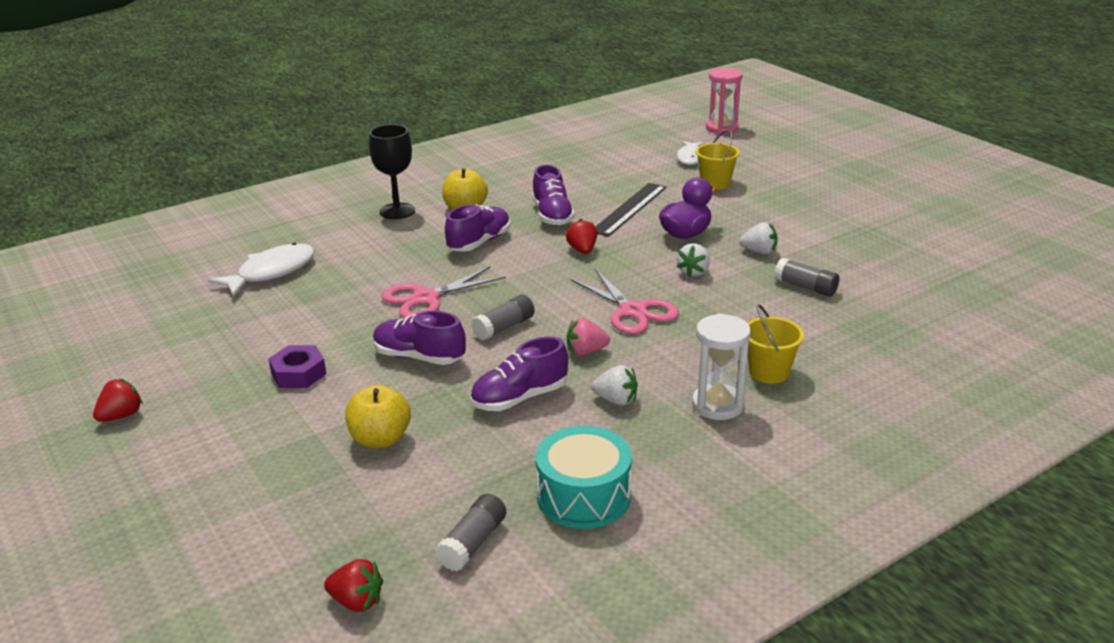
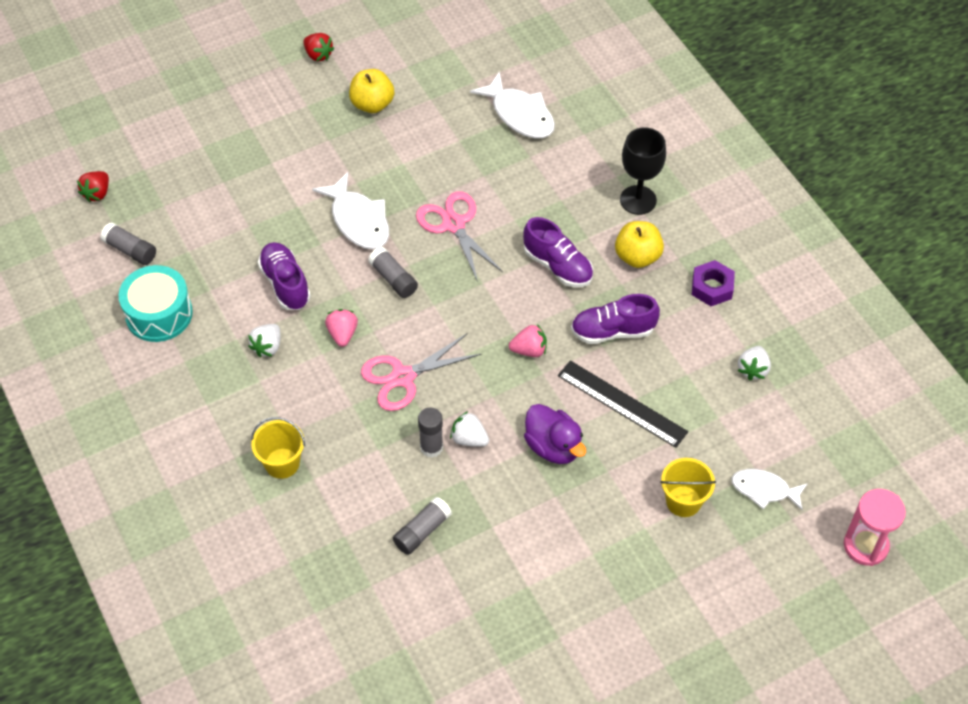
camera: 95 degrees right, 25 degrees up
(298, 374) = (350, 146): purple nut -> purple nut (712, 287)
(380, 439) = (254, 199): yellow apple -> yellow apple (372, 104)
(419, 357) = (358, 220): purple shoe -> white fish
(582, 250) = (529, 350): red strawberry -> pink strawberry
(711, 289) = (431, 447): none -> grey glue stick
(717, 405) = (244, 415): white hourglass -> none
(759, 252) = (504, 507): white strawberry -> white strawberry (753, 369)

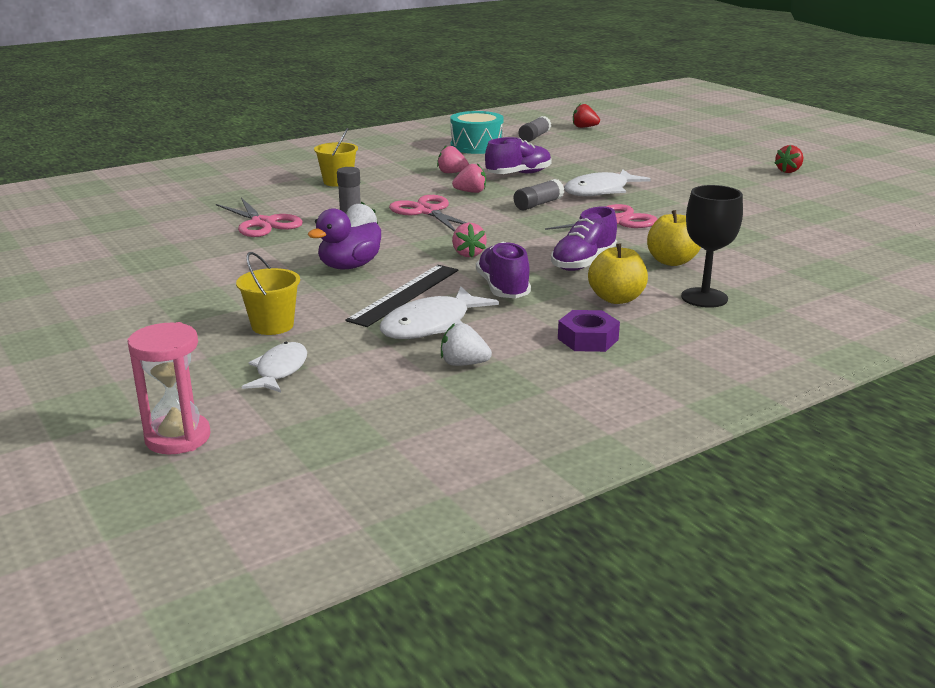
camera: 85 degrees right, 30 degrees down
(267, 347) = (452, 173): white strawberry -> pink strawberry
(372, 104) = (745, 189): yellow apple -> yellow apple (671, 261)
(422, 531) = (262, 223): grey glue stick -> pink scissors
(519, 114) = (787, 241): white fish -> white fish (431, 325)

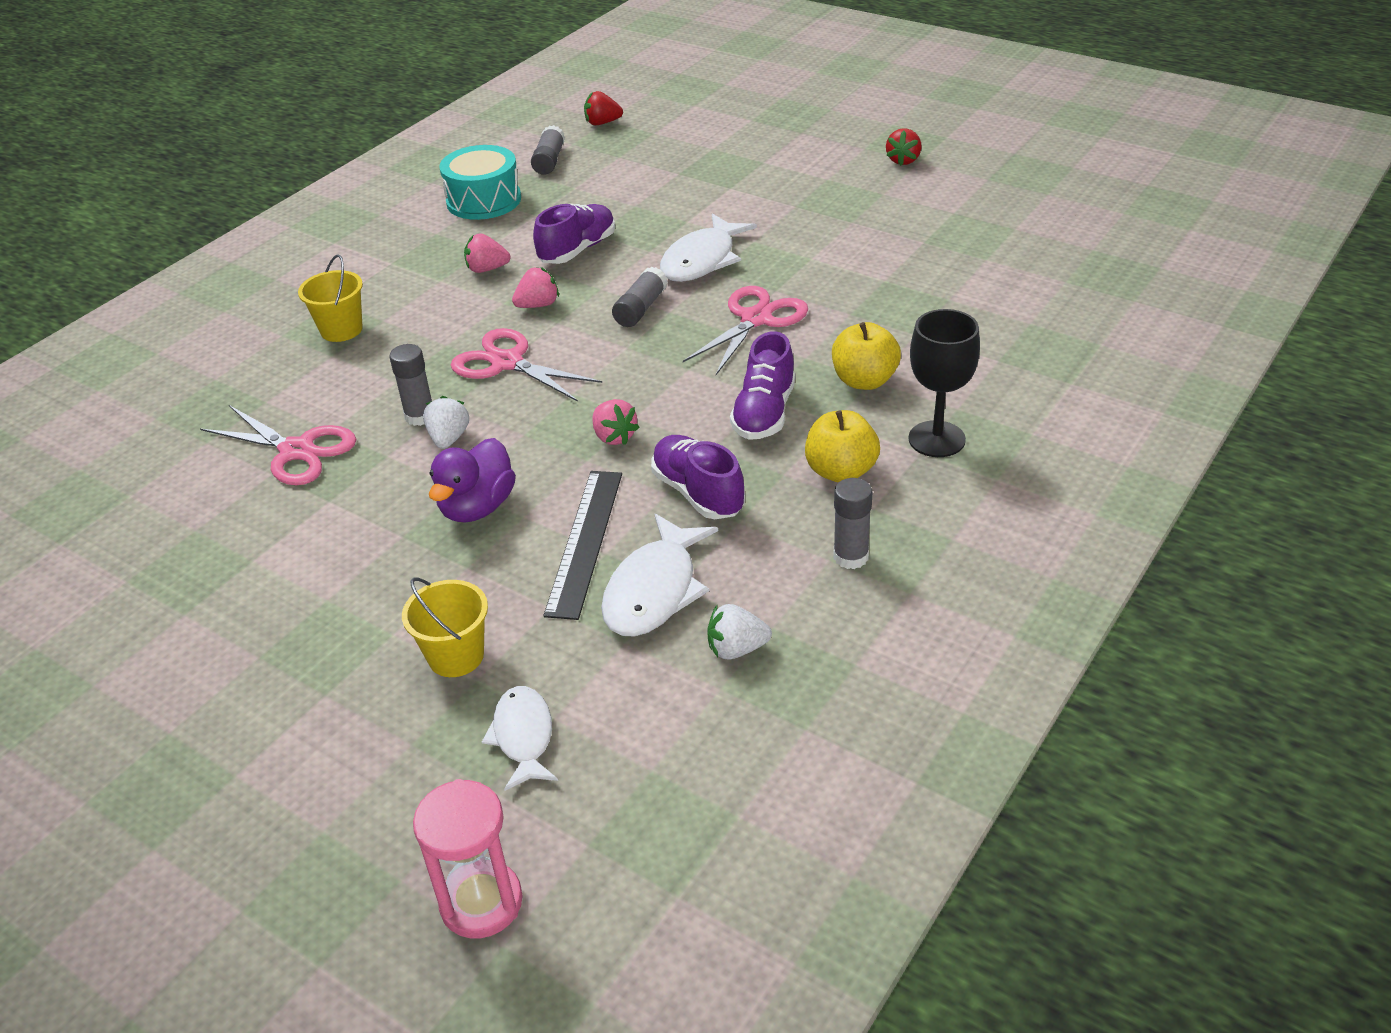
camera: 20 degrees left, 15 degrees up
(588, 339) = (850, 557): purple nut -> grey glue stick

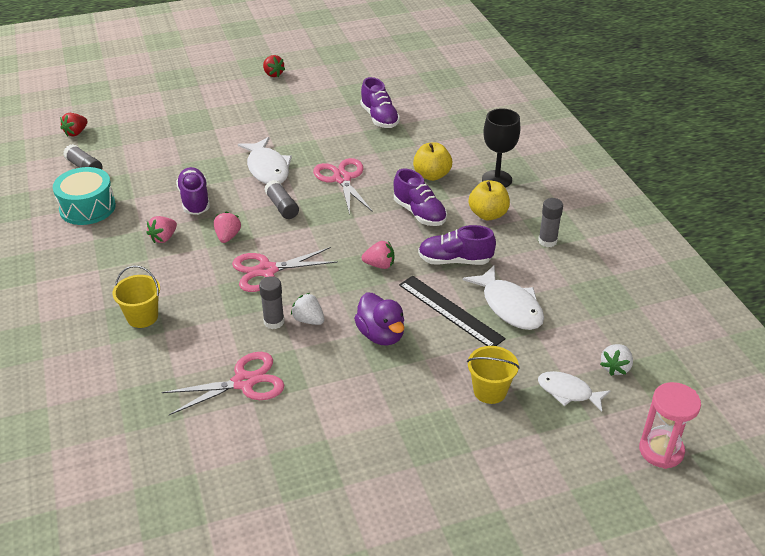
camera: 55 degrees left, 0 degrees up
(736, 649) = (573, 301): white strawberry -> white strawberry (615, 367)
(932, 277) = (379, 118): none -> purple shoe

